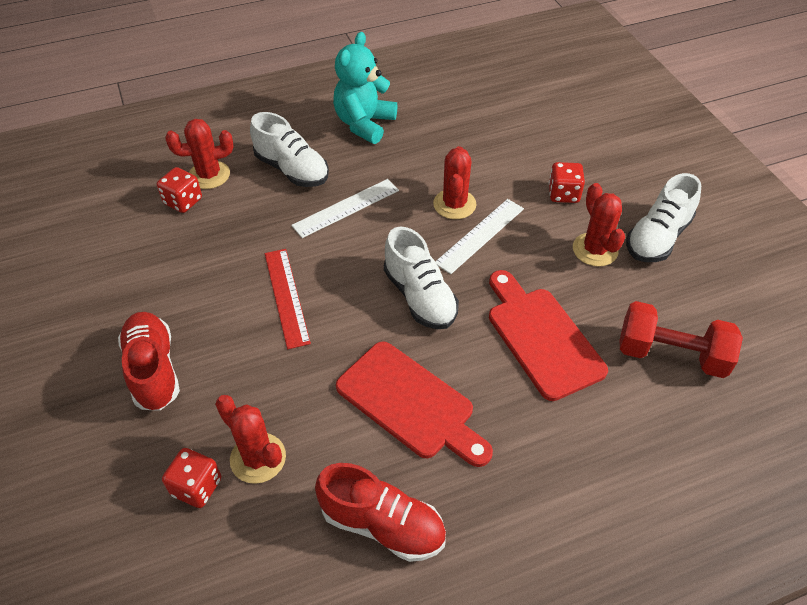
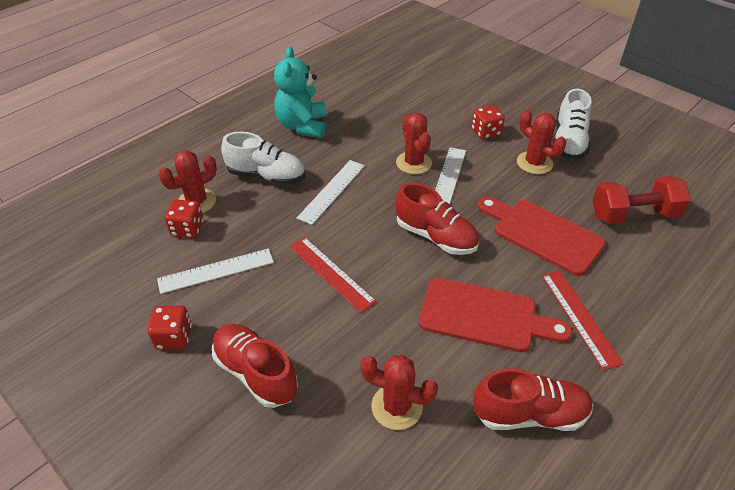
camera: 25 degrees left, 5 degrees down
(182, 254) = (216, 271): none -> white ruler
(197, 487) = (361, 452): red dice -> red dice (174, 337)
(420, 296) = (435, 236): white shoe -> red shoe
(513, 447) = (580, 317): none -> red ruler

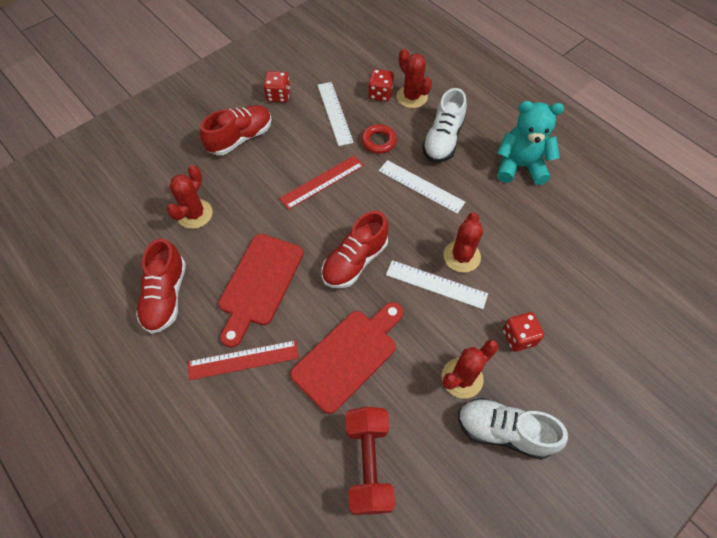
camera: 95 degrees right, 15 degrees up
(267, 227) = (378, 141): none -> red ring
(413, 163) = (461, 256): red cactus -> red cactus turned 60 degrees counterclockwise

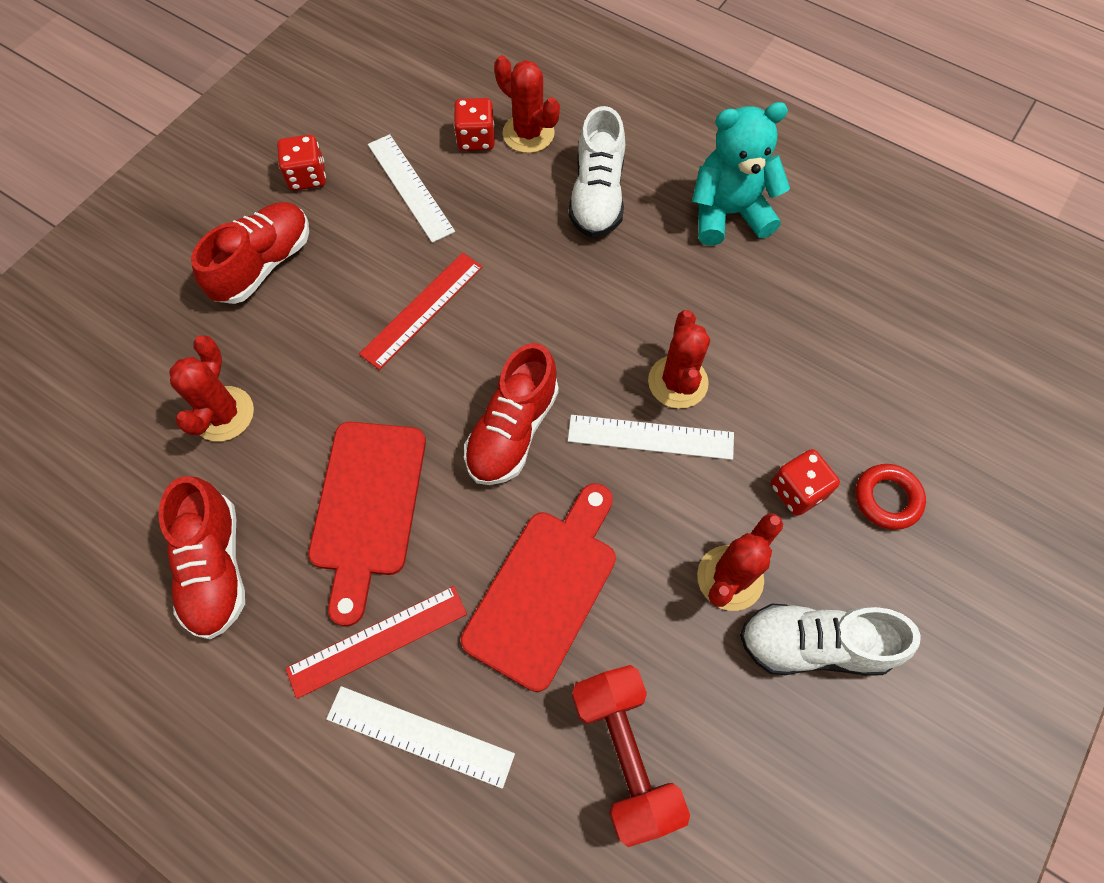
camera: 15 degrees left, 5 degrees up
(378, 141) = (495, 220): red ring -> red ring (887, 499)
(421, 186) = (583, 281): white ruler -> white ruler (420, 736)

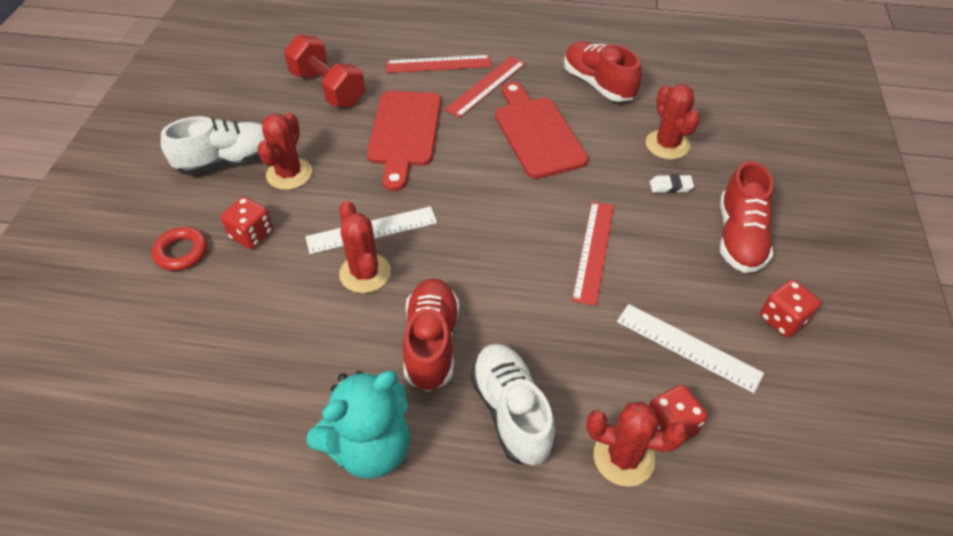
camera: 155 degrees right, 15 degrees down
(275, 353) = (670, 186): none -> white eraser
(420, 736) = (438, 64): white ruler -> red ruler
(512, 430) = (473, 200): red shoe -> red shoe (431, 343)

